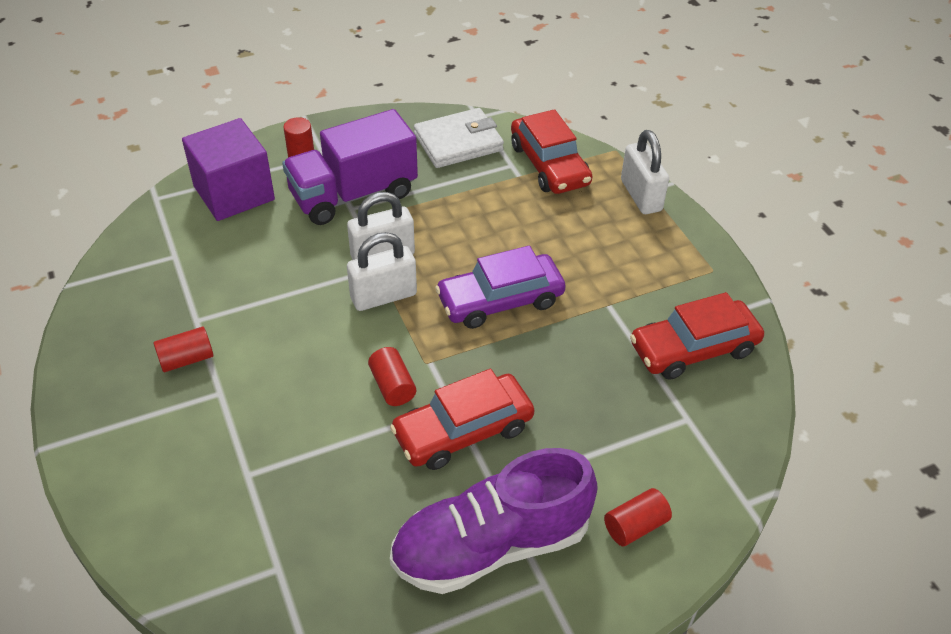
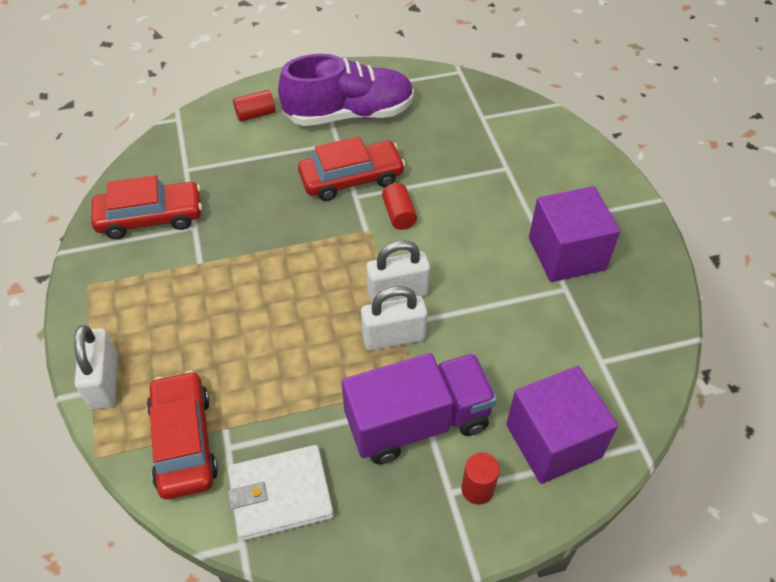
camera: 170 degrees left, 5 degrees up
(186, 359) = (566, 254): red cylinder -> purple cube
(500, 300) = (293, 277): purple car -> none

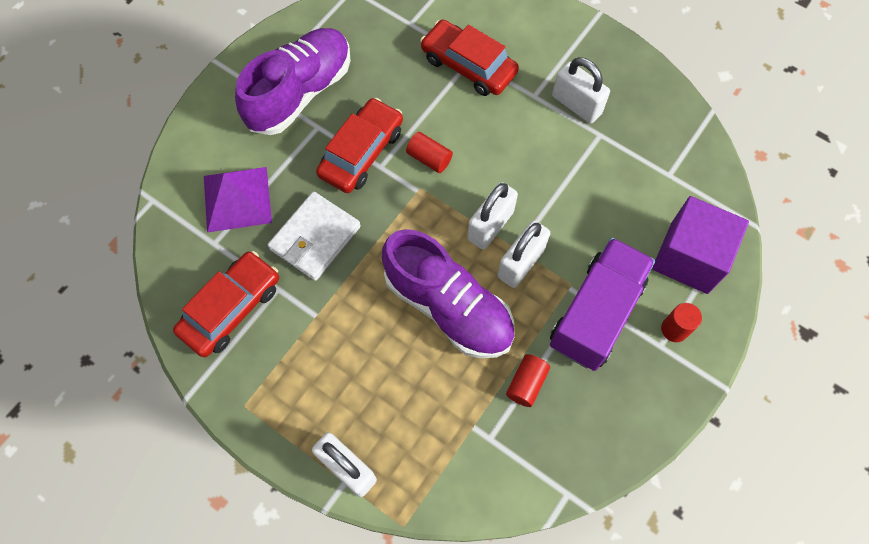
camera: 40 degrees left, 15 degrees up
(184, 441) = (455, 460): red car -> red car (468, 65)
(232, 152) = (237, 199): none -> purple pyramid
(255, 114) = (219, 148): red cylinder -> red cylinder (526, 383)
(280, 495) = (558, 440): white wallet -> white wallet (315, 238)
(301, 326) = (448, 307): none -> purple shoe
(566, 254) = (576, 105): purple cube -> white padlock

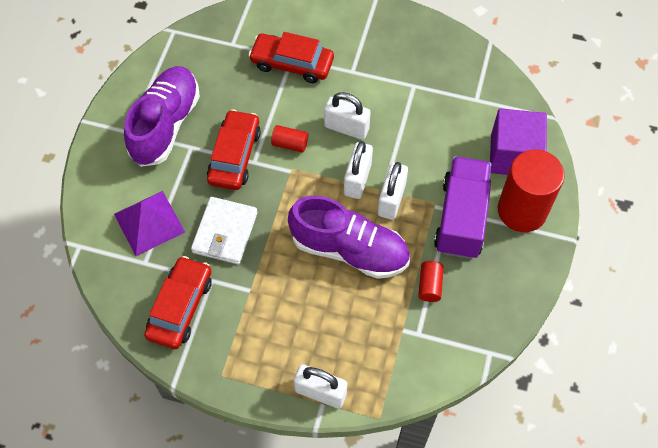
camera: 20 degrees left, 5 degrees down
(576, 105) = (387, 68): white padlock -> white padlock (346, 128)
(674, 329) = (522, 210): red cylinder -> red cylinder, size x2.32

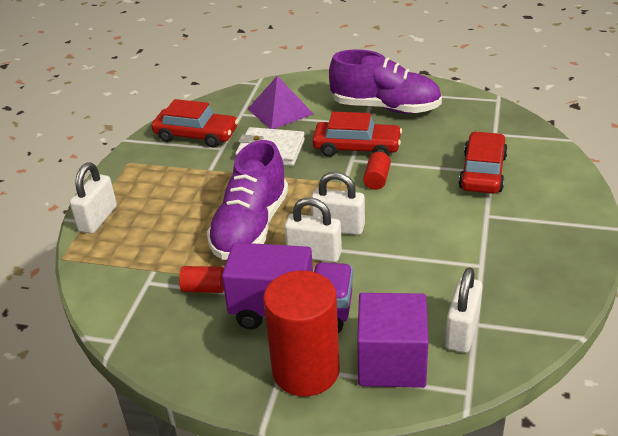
camera: 90 degrees right, 25 degrees down
(346, 128) = (405, 216): white padlock -> white padlock (462, 331)

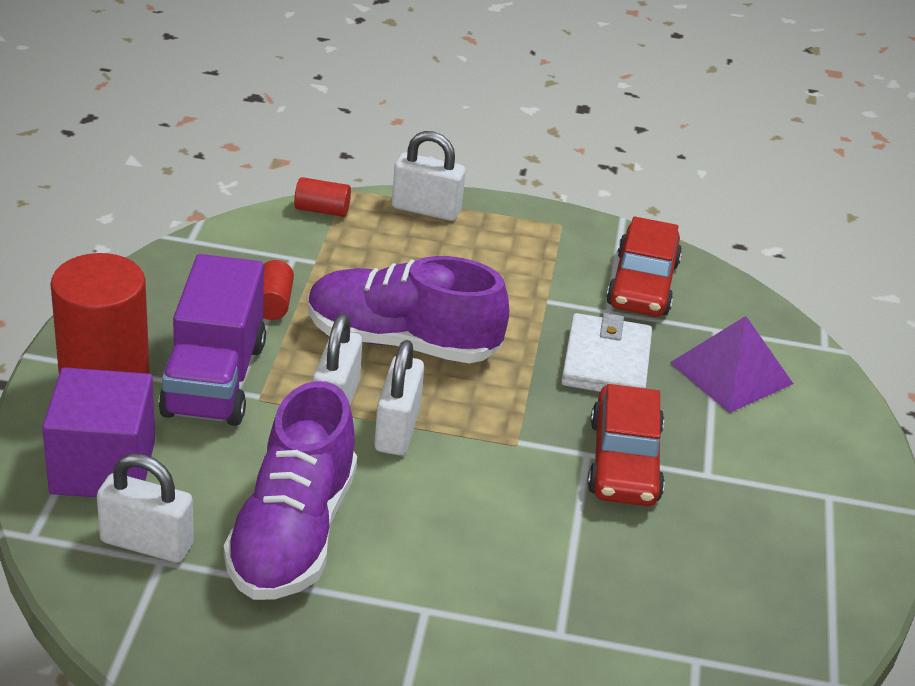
camera: 80 degrees right, 0 degrees up
(377, 179) = (528, 480): red cylinder -> red cylinder (322, 210)
(385, 107) = (768, 506): purple shoe -> purple shoe (292, 533)
(483, 172) = (556, 621): red car -> none

